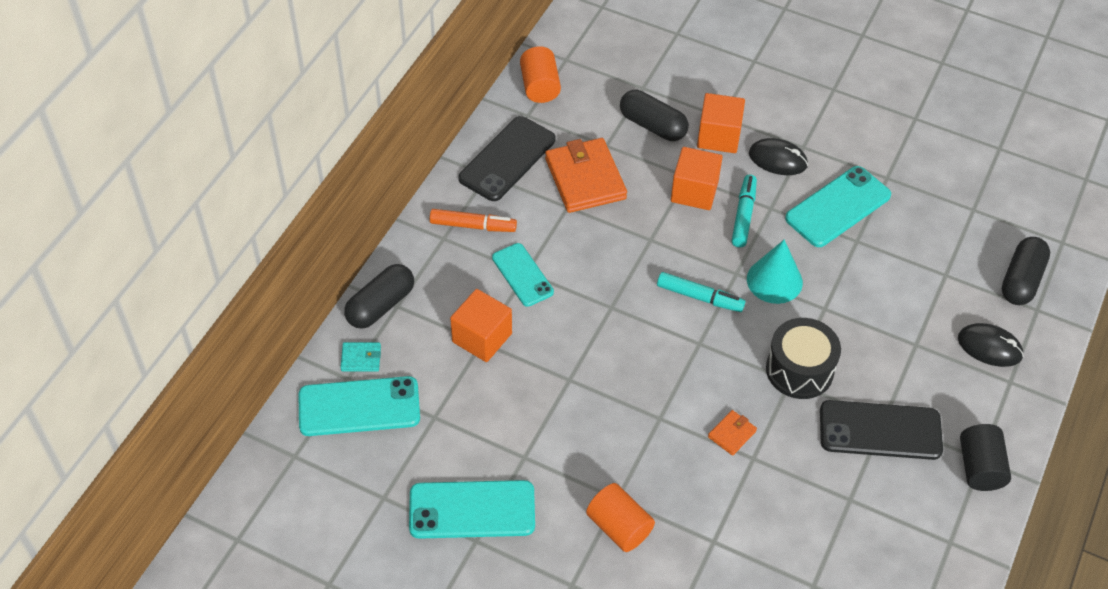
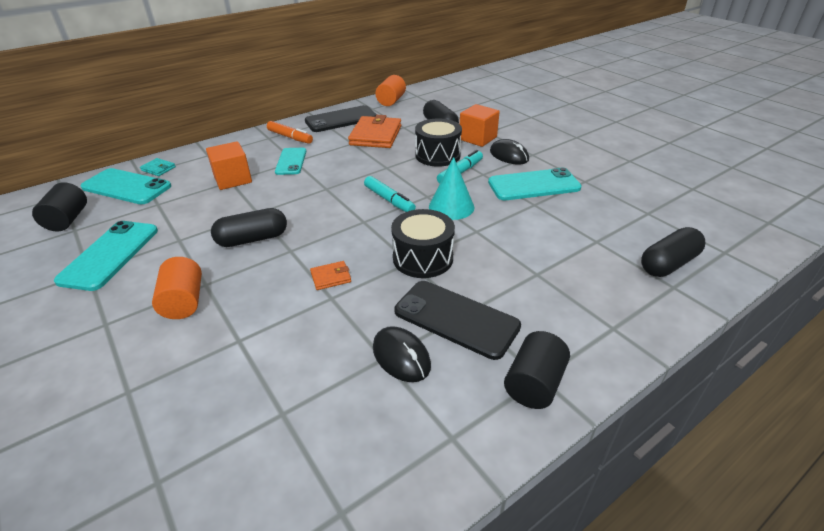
camera: 30 degrees right, 15 degrees down
(354, 487) = (67, 220): none -> black cylinder
(380, 305) = (199, 152): black capsule -> black capsule (252, 239)
(472, 510) = (110, 255): turquoise phone -> turquoise phone turned 75 degrees clockwise
(694, 191) = (437, 155): orange cube -> black drum
(989, 347) = (607, 297): black mouse -> black mouse (401, 356)

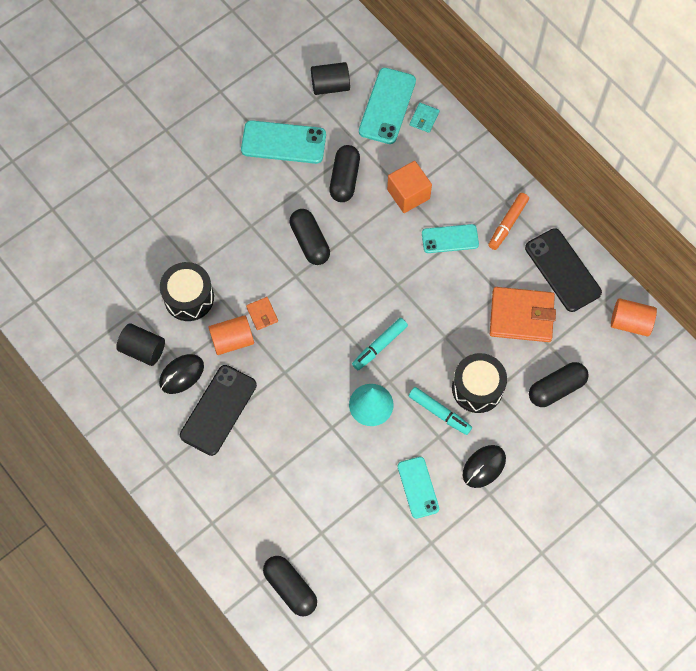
camera: 85 degrees right, 30 degrees up
(184, 302) = (231, 218): orange cylinder -> orange cylinder (232, 340)
(190, 214) = (344, 179): none -> black capsule
(423, 258) = (289, 382): black drum -> black drum (189, 298)
(477, 138) = (525, 433): orange cube -> none
(533, 185) = (418, 487): turquoise phone -> turquoise phone, size x0.65
(534, 384) = (159, 460): black cylinder -> black cylinder (143, 349)

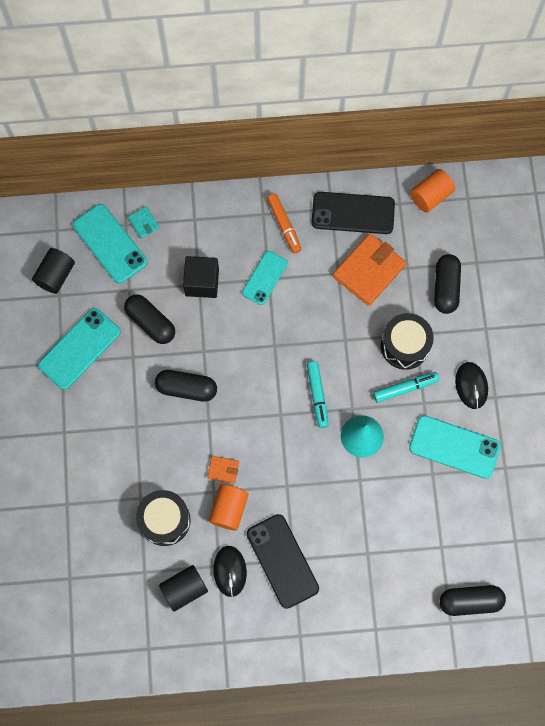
camera: 55 degrees left, 5 degrees up
(408, 194) = (202, 282): orange cube -> black cube
(418, 487) = (454, 447): turquoise phone -> turquoise phone, size x1.53

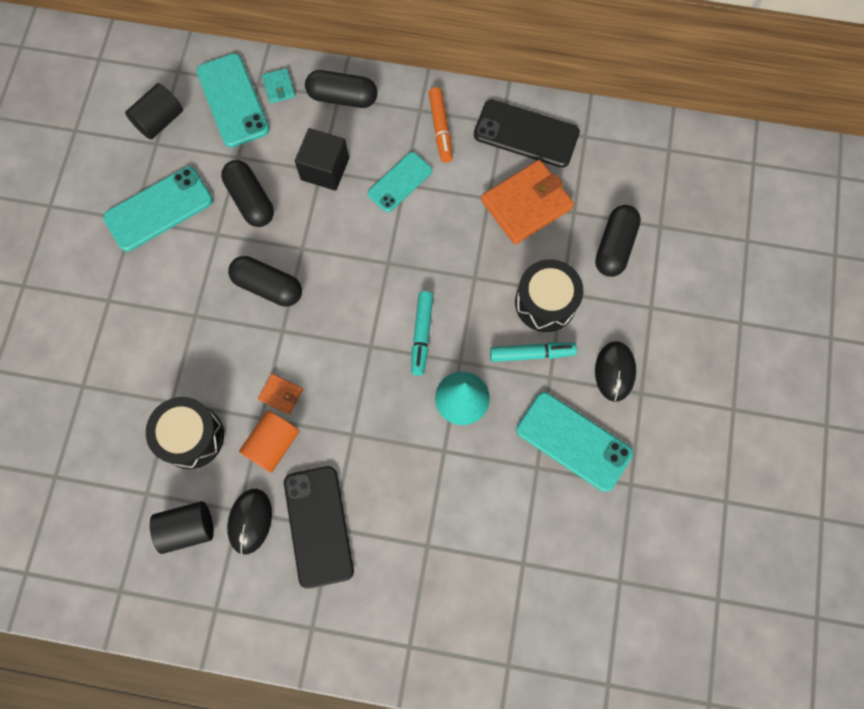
camera: 15 degrees right, 0 degrees up
(430, 196) = (624, 137): orange cylinder -> none
(470, 601) = (541, 644): black capsule -> black capsule (342, 97)

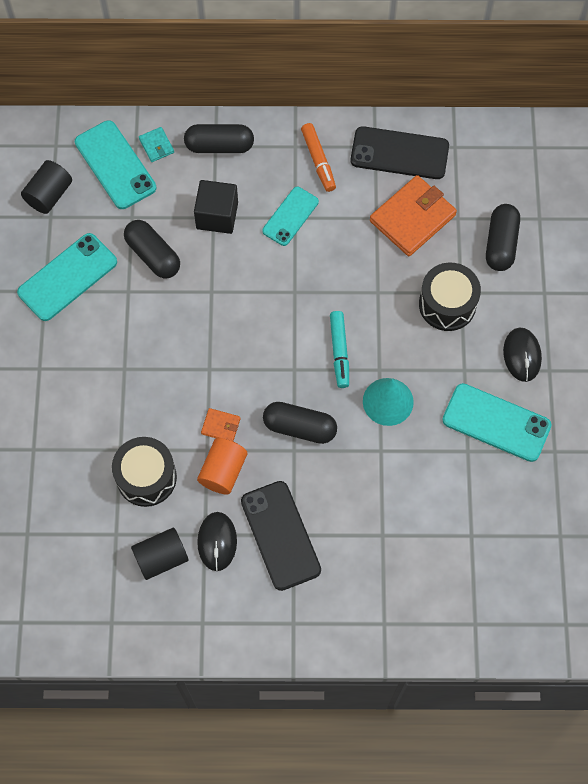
camera: 10 degrees left, 5 degrees down
(268, 286) = (187, 331): black capsule -> black capsule (299, 427)
(531, 353) = (443, 352): turquoise marker -> none

